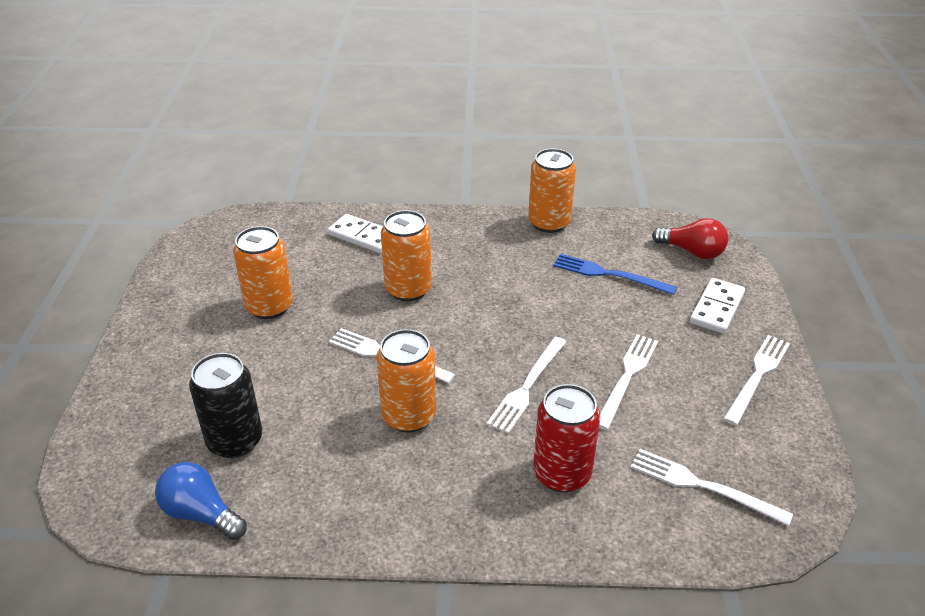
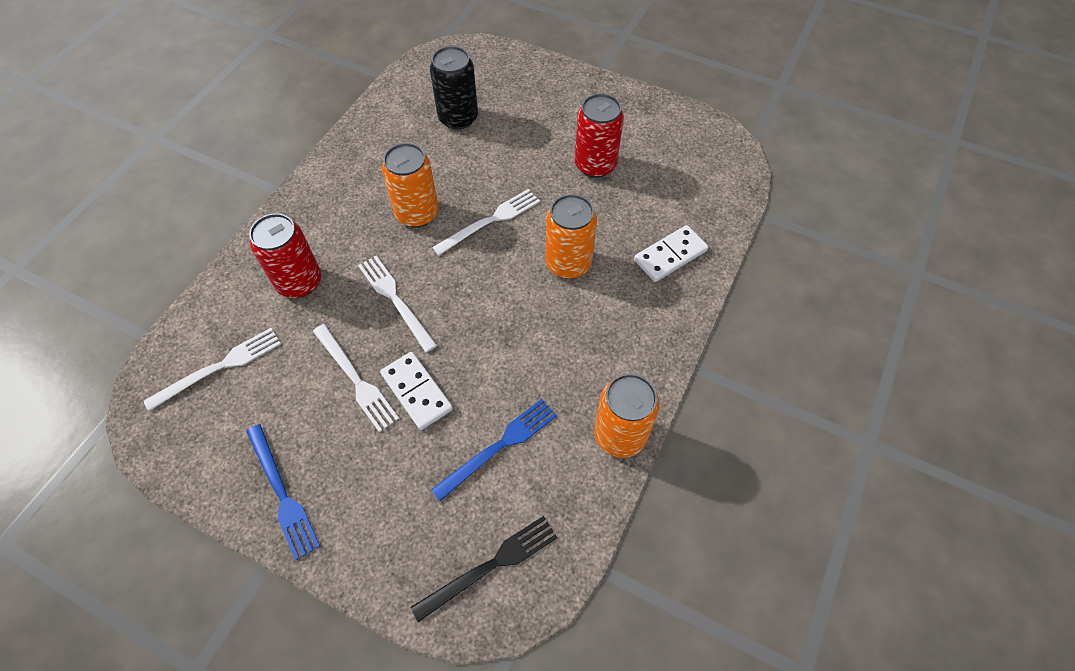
camera: 115 degrees right, 20 degrees up
(201, 514) = (408, 93): blue light bulb -> none
(269, 306) = (595, 165): orange can -> red can
(692, 252) = (490, 566): red light bulb -> black fork
(717, 308) = (387, 524): white domino -> white domino (416, 392)
(757, 376) = (282, 493): white fork -> blue fork

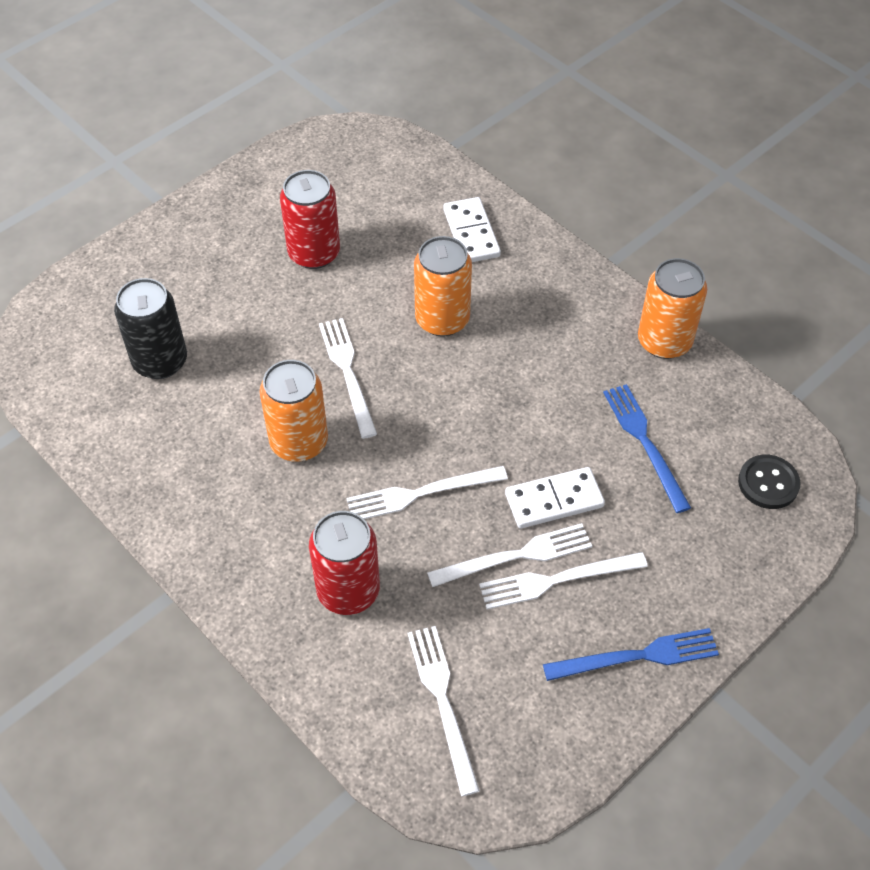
camera: 70 degrees left, 5 degrees down
(341, 414) = (557, 580): none -> white fork
(490, 566) = (768, 483): black fork -> black button

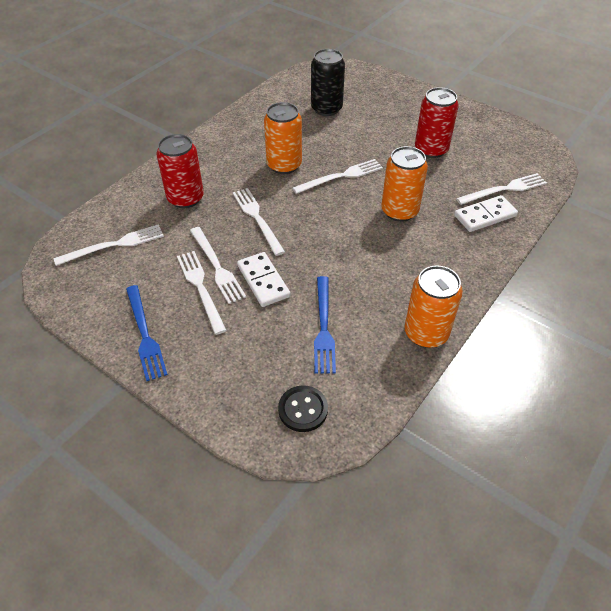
camera: 80 degrees right, 5 degrees down
(423, 199) = (504, 189): none -> white fork
(644, 443) = (323, 327): blue fork -> blue fork turned 120 degrees clockwise

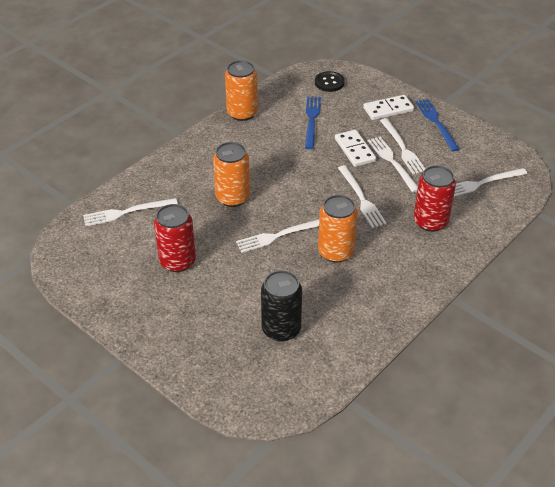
camera: 175 degrees left, 5 degrees down
(485, 216) = (158, 189): white domino -> white domino (388, 109)

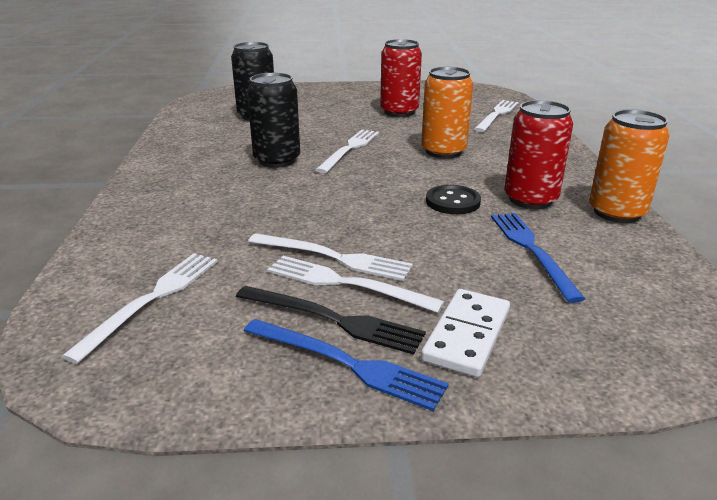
camera: 135 degrees right, 15 degrees down
(312, 120) = (531, 250): blue fork -> blue fork turned 150 degrees counterclockwise
(329, 82) = (642, 323): black button -> black button (453, 202)
(336, 252) = (277, 160): orange can -> black can
(355, 150) = (407, 245): white domino -> none
(361, 198) = (314, 204): white fork -> none
(424, 138) = (333, 320): none -> black fork
(430, 222) = (195, 221): red can -> red can (530, 199)

